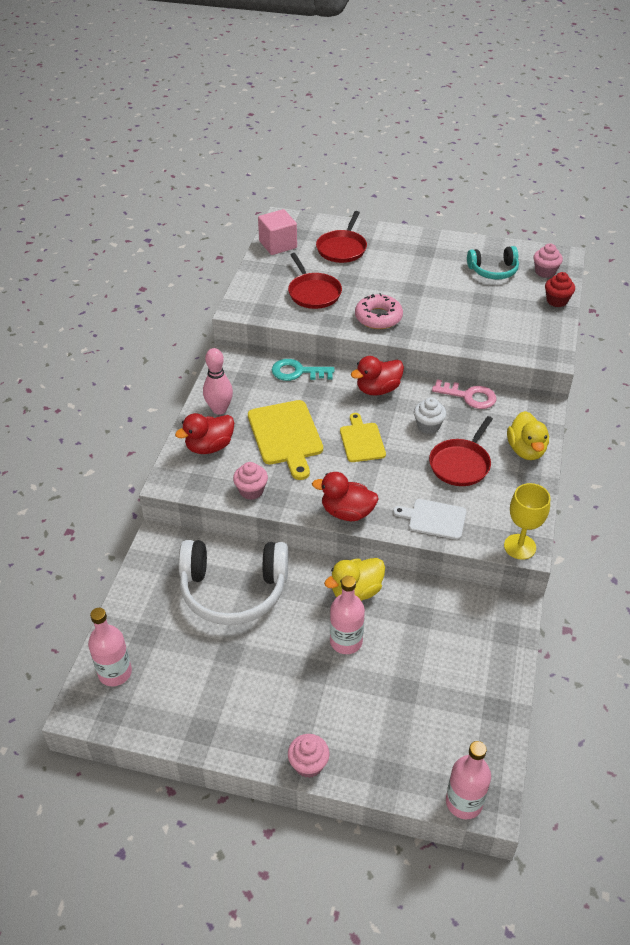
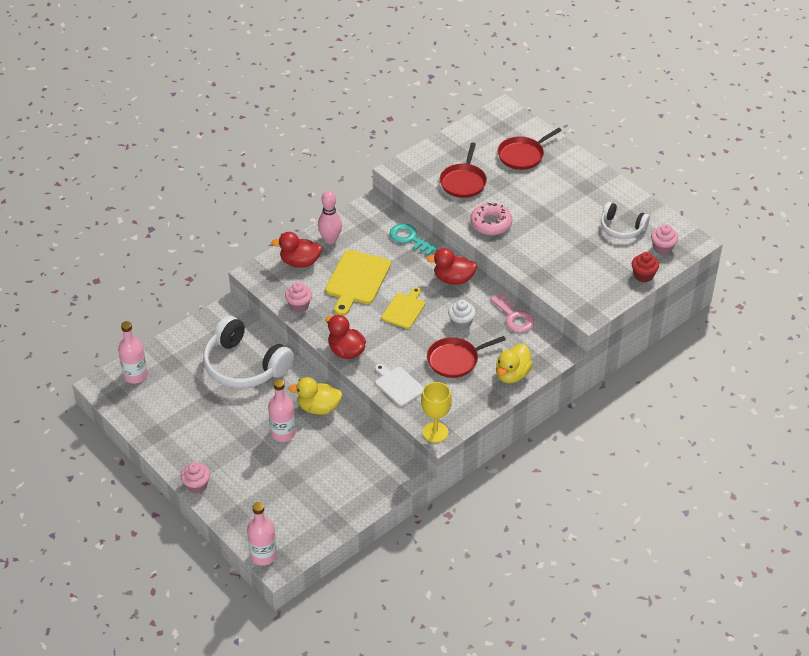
camera: 35 degrees right, 0 degrees up
(278, 244) = (477, 130): pink cube -> none
(493, 270) = (621, 228): turquoise headphones -> white headphones

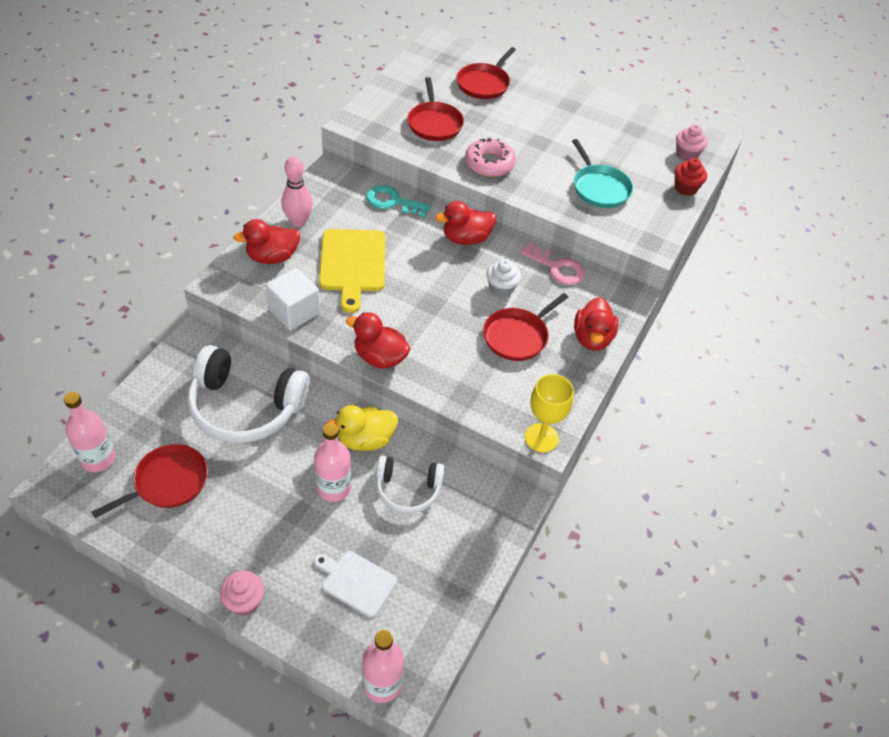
camera: 25 degrees left, 5 degrees up
(174, 401) = (167, 482): none -> red pan
(299, 305) = (294, 312): pink cupcake -> white cube
(398, 385) = (465, 386): white cutting board -> white cutting board (356, 582)
(404, 309) = (426, 287): yellow cutting board -> none
(512, 374) = (592, 338): yellow duck -> red duck
(570, 261) = (599, 188): none -> turquoise pan
(621, 228) = (632, 141): white headphones -> white headphones (408, 489)

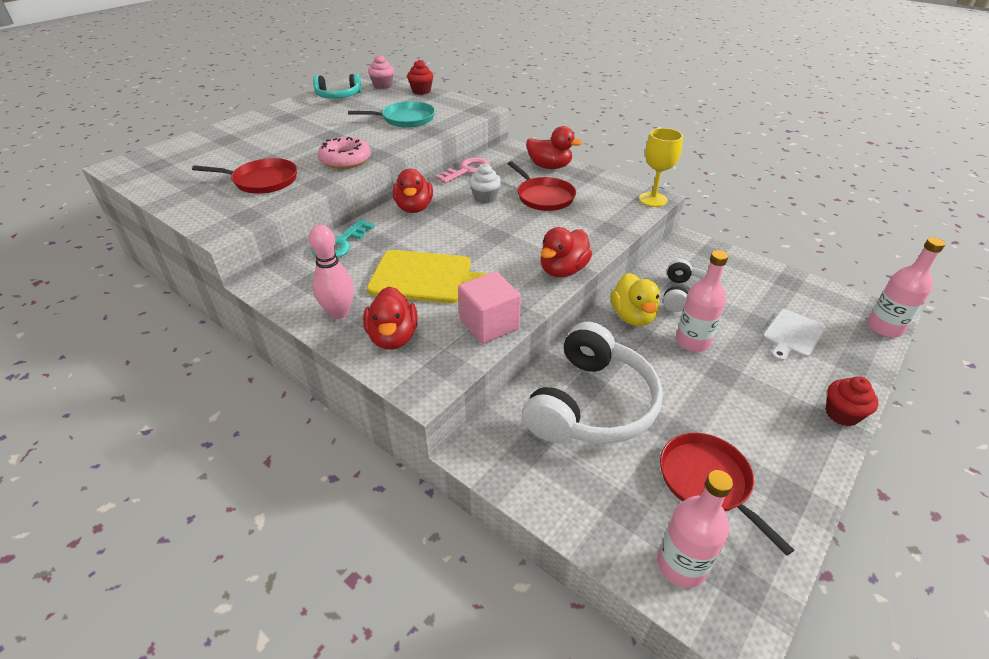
camera: 75 degrees left, 10 degrees down
(244, 601) = (842, 414): pink cupcake -> red cupcake
(294, 312) = (489, 324): white cube -> pink cube
(484, 83) = (220, 150): red pan -> none
(639, 127) = (338, 96): none -> turquoise headphones

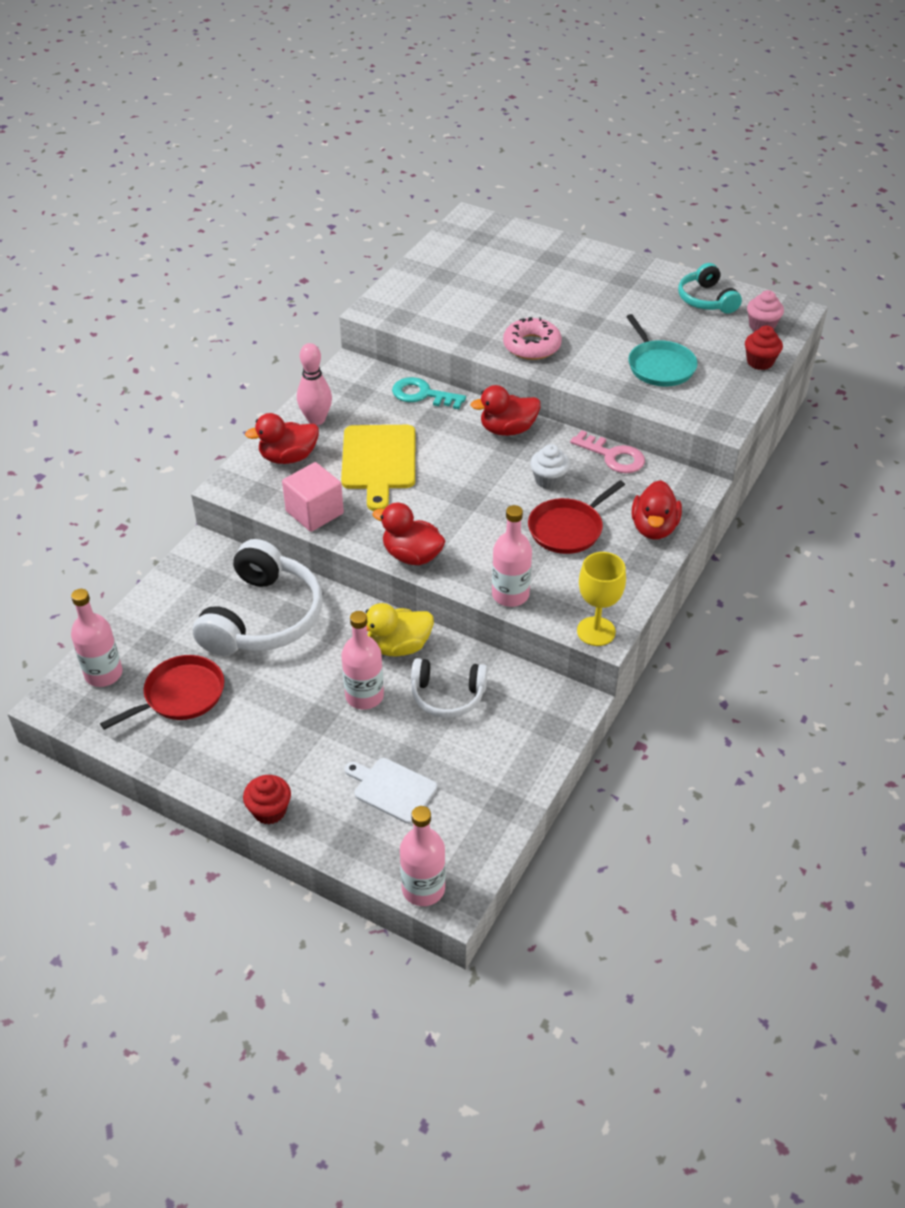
camera: 80 degrees right, 5 degrees up
(262, 181) = (468, 306): red pan -> none
(591, 404) = (263, 617): white headphones -> white headphones turned 90 degrees counterclockwise
(614, 228) = (510, 595): none -> pink bottle

